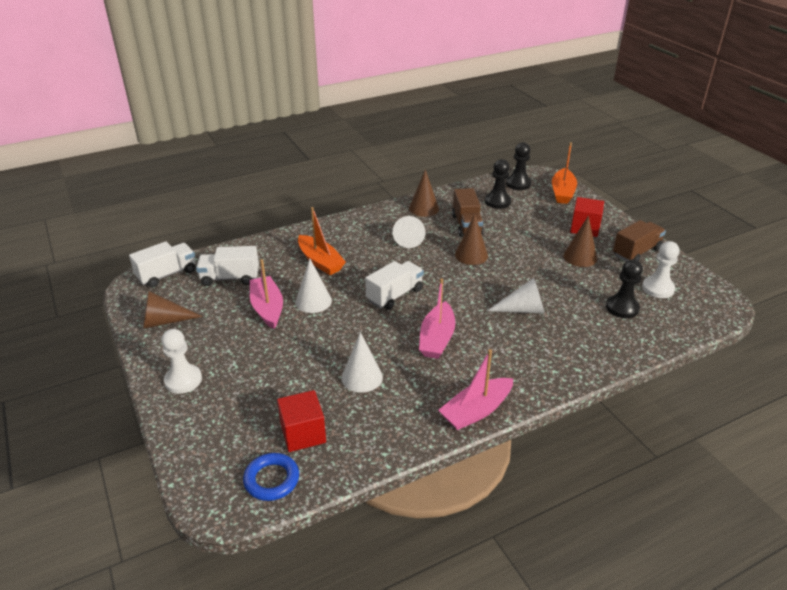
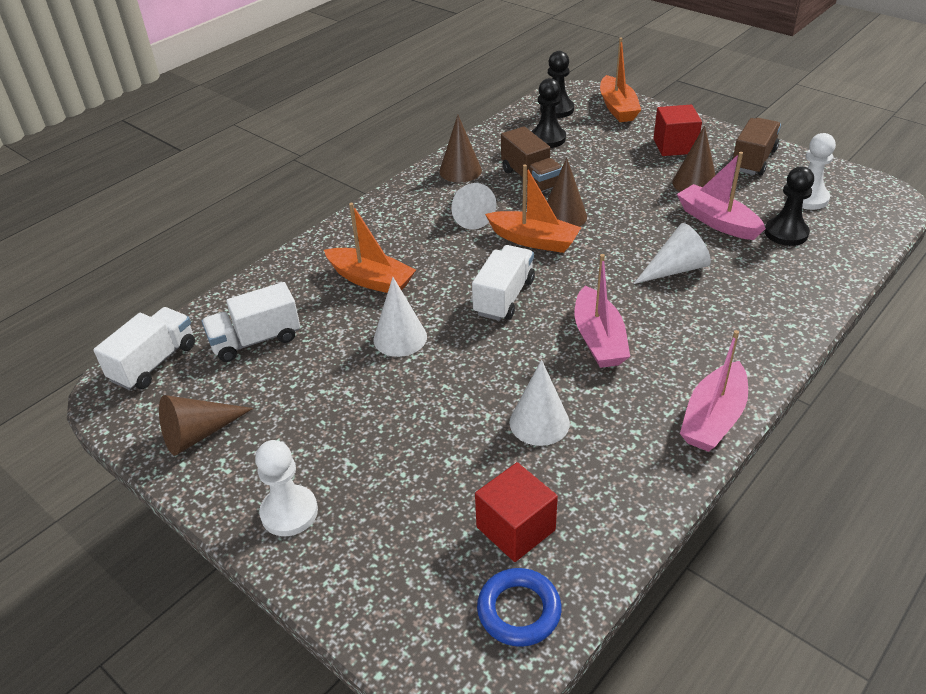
camera: 20 degrees left, 5 degrees up
(267, 308) = (341, 367): pink boat -> pink boat (717, 221)
(440, 265) = (533, 240): none -> orange boat

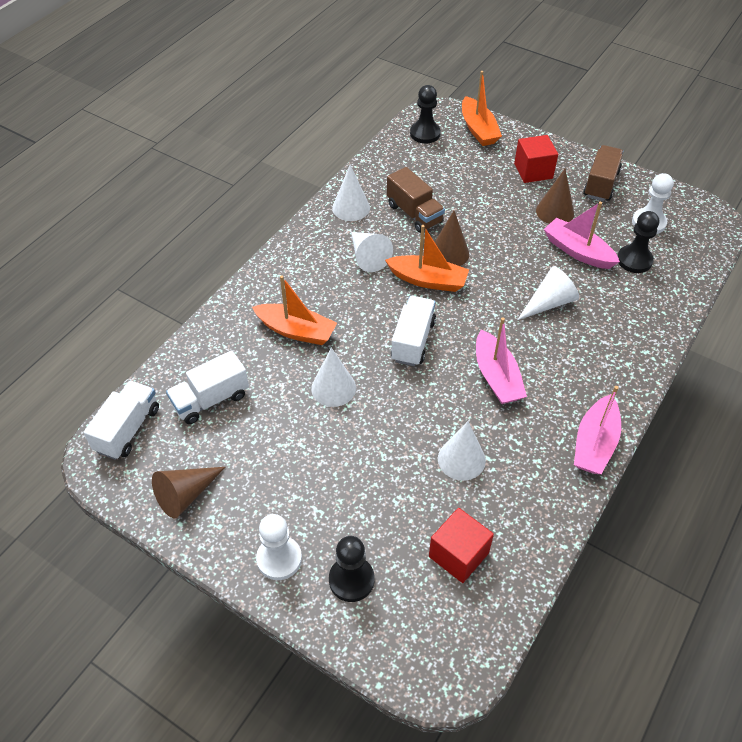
camera: 10 degrees left, 10 degrees up
(460, 170) = (351, 208): brown cone -> white cone
(519, 610) = (472, 622): blue ring -> none
(548, 139) = (422, 168): black pawn -> black pawn (351, 580)

